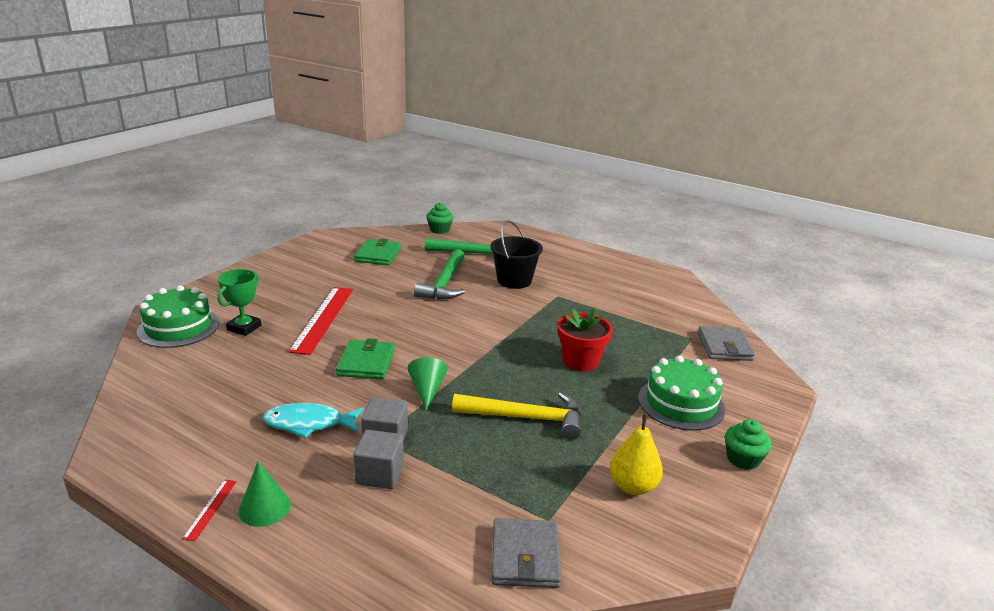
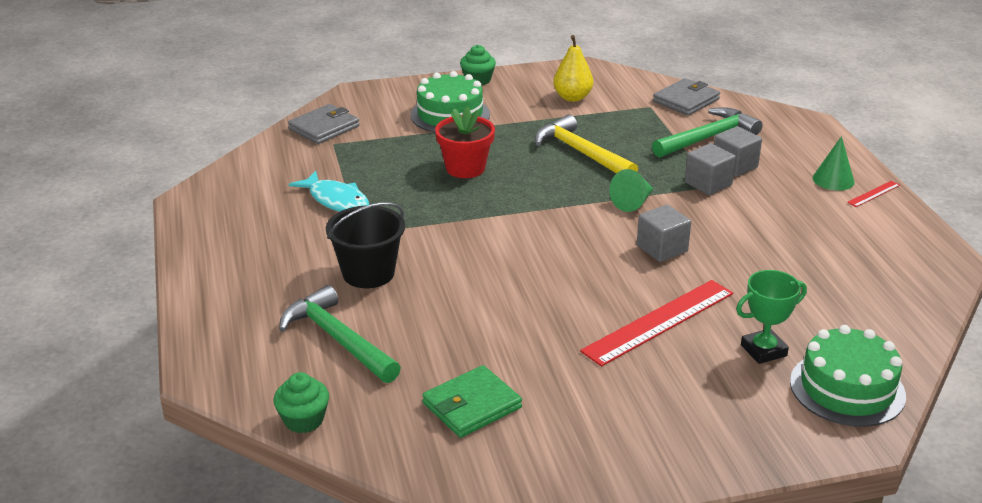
camera: 135 degrees left, 5 degrees up
(309, 424) = (762, 218): turquoise fish -> turquoise fish (336, 200)
(366, 363) = (662, 248): green wallet -> grey cube
(444, 283) = (455, 307): green hammer -> green hammer (708, 137)

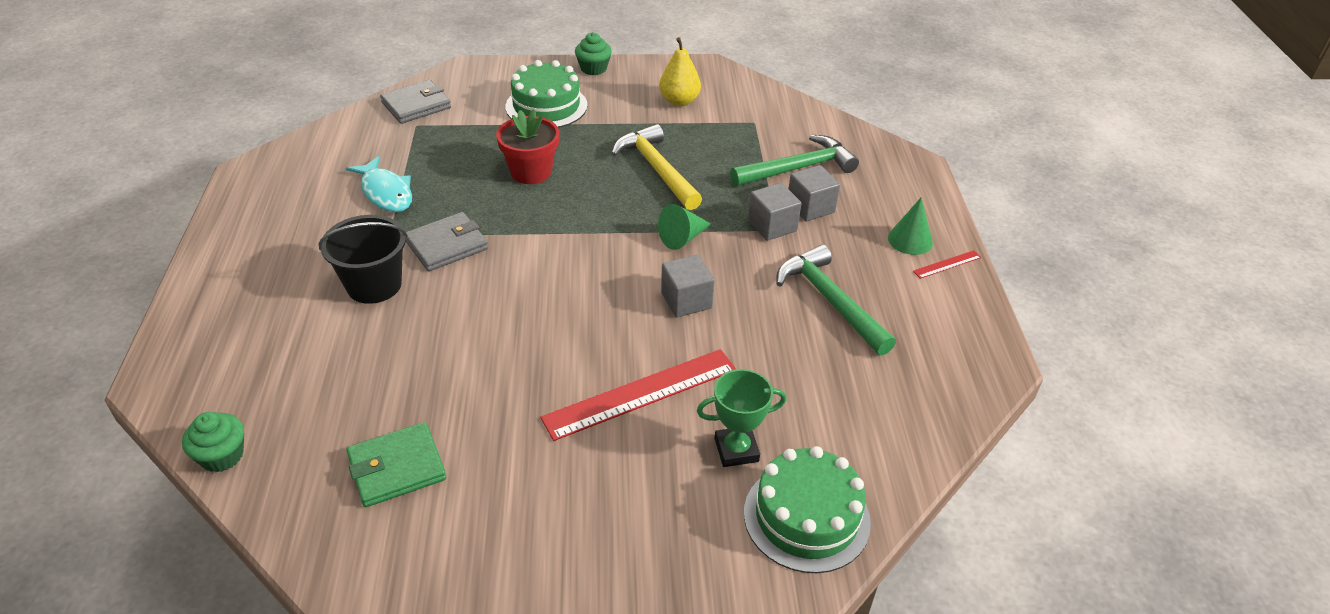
camera: 10 degrees right, 10 degrees up
(337, 339) = (304, 361): green hammer -> green hammer (830, 301)
(686, 100) = (795, 119): grey wallet -> grey wallet (446, 245)

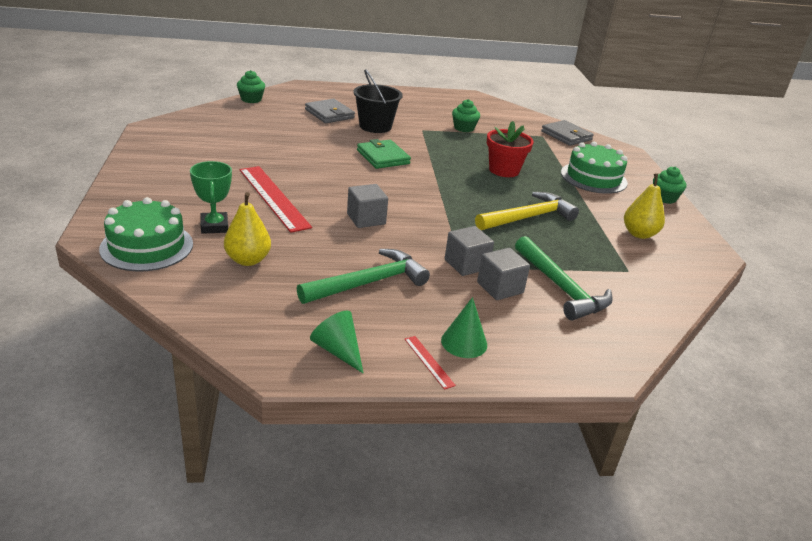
camera: 85 degrees right, 10 degrees down
(386, 192) = (464, 128): turquoise fish -> green cupcake
(397, 468) = (232, 133): green wallet -> green wallet (383, 157)
(446, 245) = (415, 144): grey wallet -> grey wallet (329, 114)
(683, 238) = (440, 223): green cone -> green cone (338, 351)
(812, 406) = (248, 260): none -> yellow pear

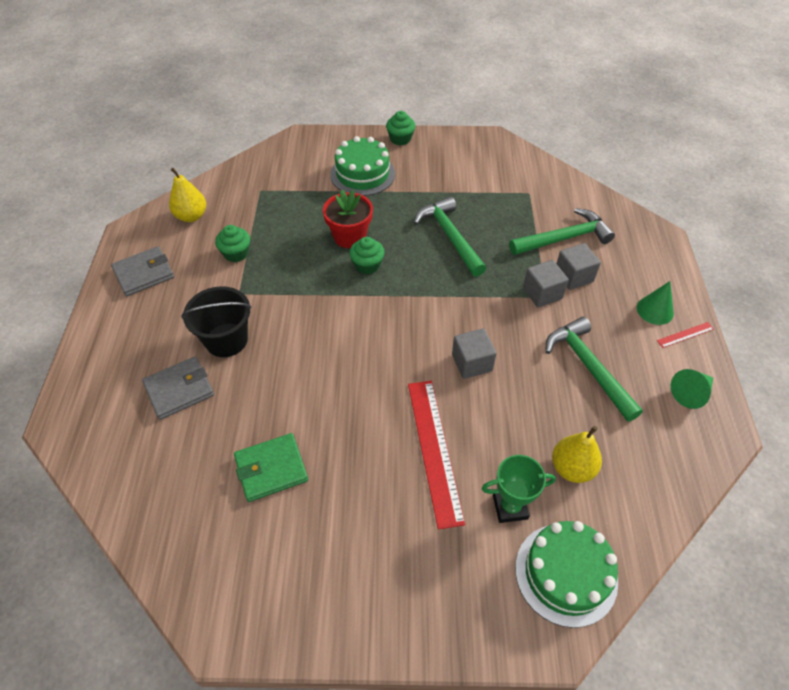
camera: 80 degrees left, 20 degrees up
(251, 99) = (109, 494): green cupcake -> green cupcake (367, 265)
(273, 197) = (434, 450): red ruler -> red ruler turned 75 degrees counterclockwise
(383, 157) = (320, 338): green wallet -> green wallet (271, 469)
(528, 217) = (450, 236): yellow hammer -> green hammer
(566, 136) = (260, 171): grey wallet -> grey wallet (144, 273)
(639, 234) = (468, 171): yellow pear -> yellow pear (191, 216)

